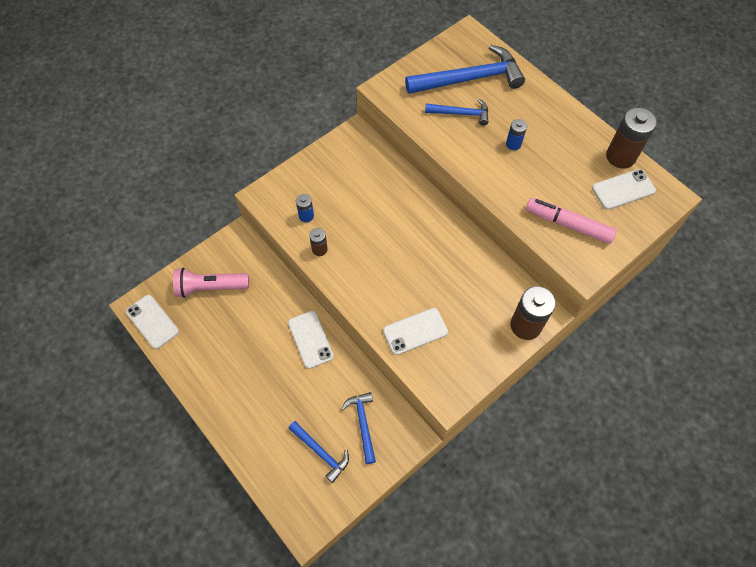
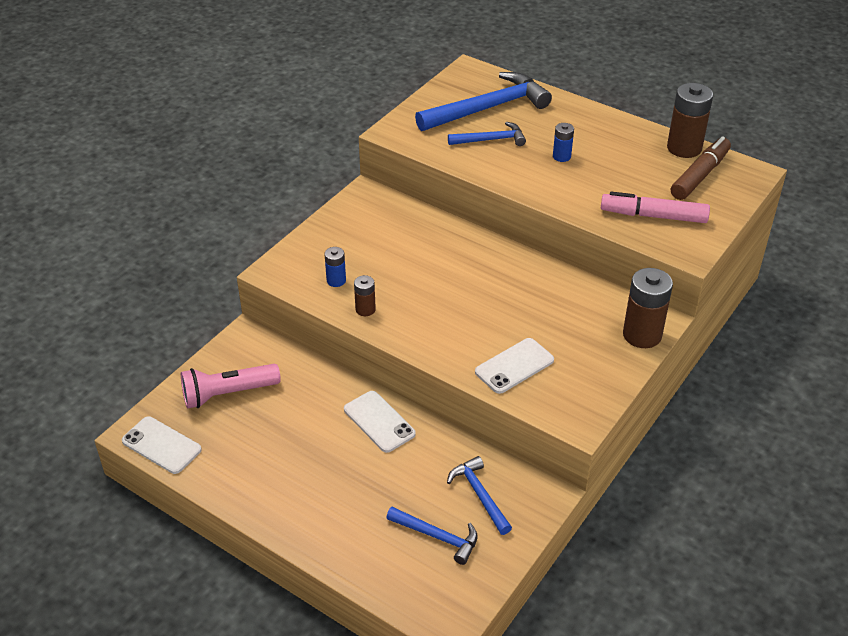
camera: 15 degrees left, 20 degrees down
(623, 189) = (700, 175): white phone -> brown marker

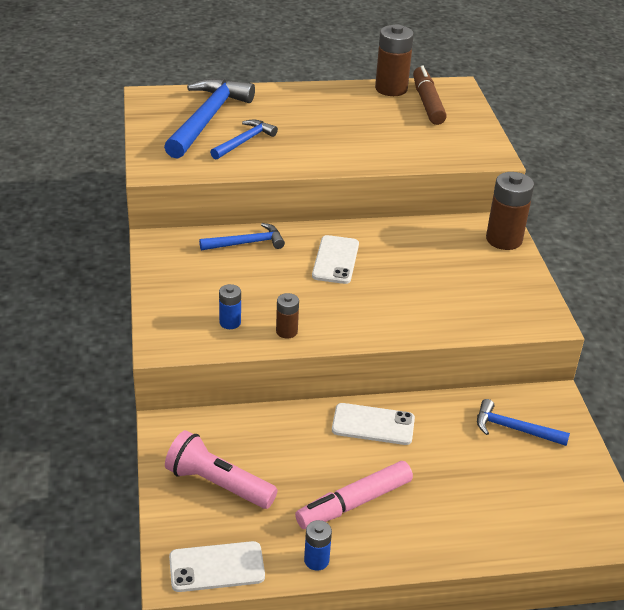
camera: 45 degrees left, 5 degrees down
(228, 394) = (218, 484): pink flashlight -> pink flashlight turned 90 degrees clockwise
(437, 537) = (527, 479): blue hammer -> blue hammer (246, 243)
(514, 366) = (453, 309): white phone -> white phone (335, 260)
(561, 156) = (316, 130): blue battery -> blue battery (316, 560)
(653, 216) = (437, 143): pink marker -> pink marker (354, 503)

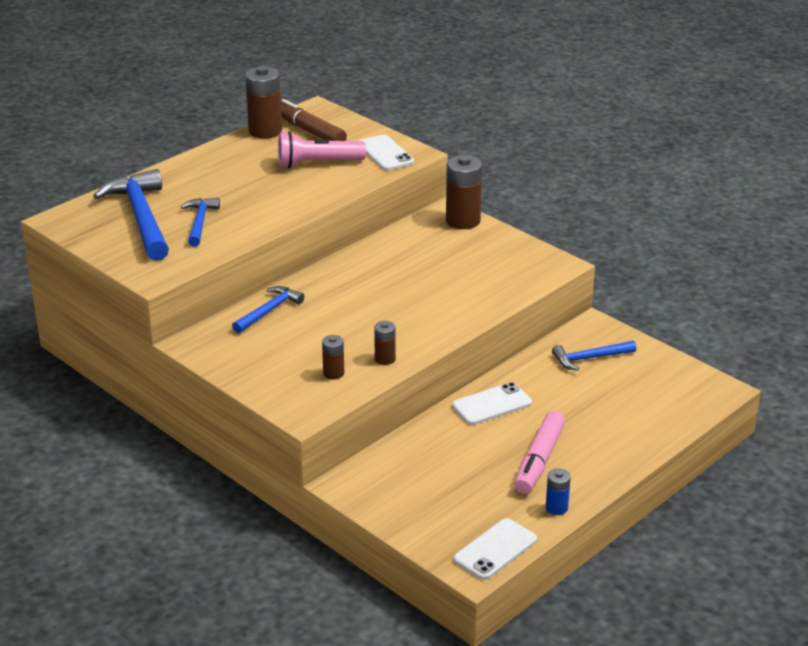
camera: 35 degrees left, 5 degrees down
(218, 484) = (430, 500): pink flashlight -> pink flashlight (317, 163)
(230, 322) = (333, 373): blue battery -> brown battery
(335, 260) = (356, 292): white phone -> white phone (385, 153)

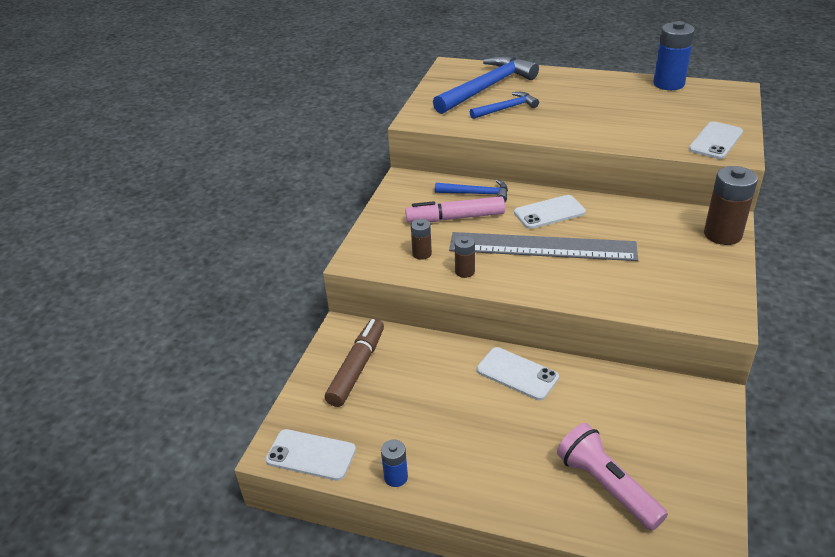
camera: 65 degrees right, 5 degrees up
(265, 131) = (668, 84): brown battery -> blue battery
(310, 131) = (697, 99): brown marker -> brown marker (357, 368)
(317, 163) = (653, 120): pink flashlight -> pink flashlight (607, 486)
(344, 284) = (549, 212): none -> white phone
(391, 307) = (542, 247): none -> grey ruler
(539, 460) = (459, 437): pink marker -> pink marker (455, 218)
(589, 358) = (654, 415): blue hammer -> none

